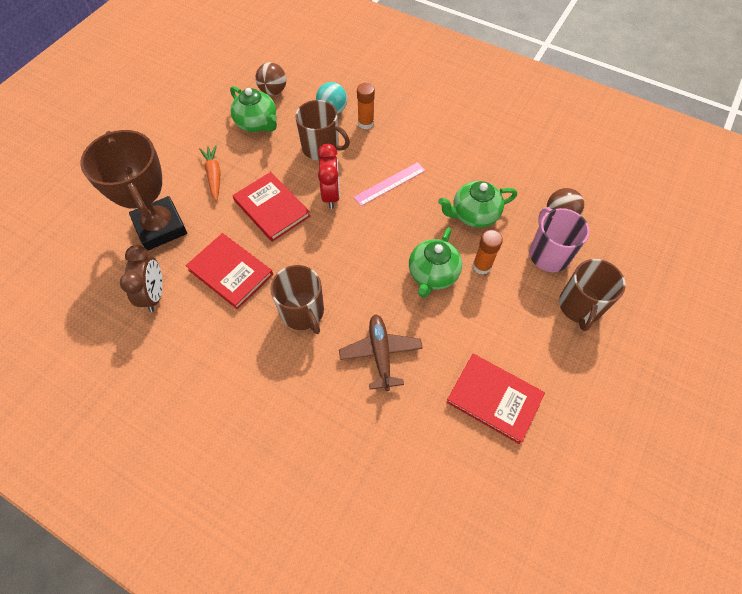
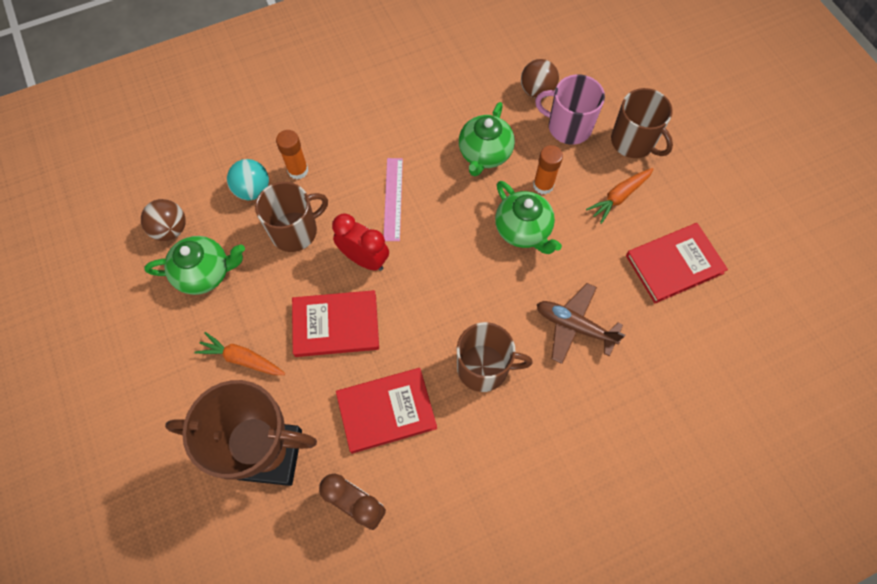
camera: 55 degrees left, 5 degrees up
(519, 323) = (619, 197): none -> orange carrot

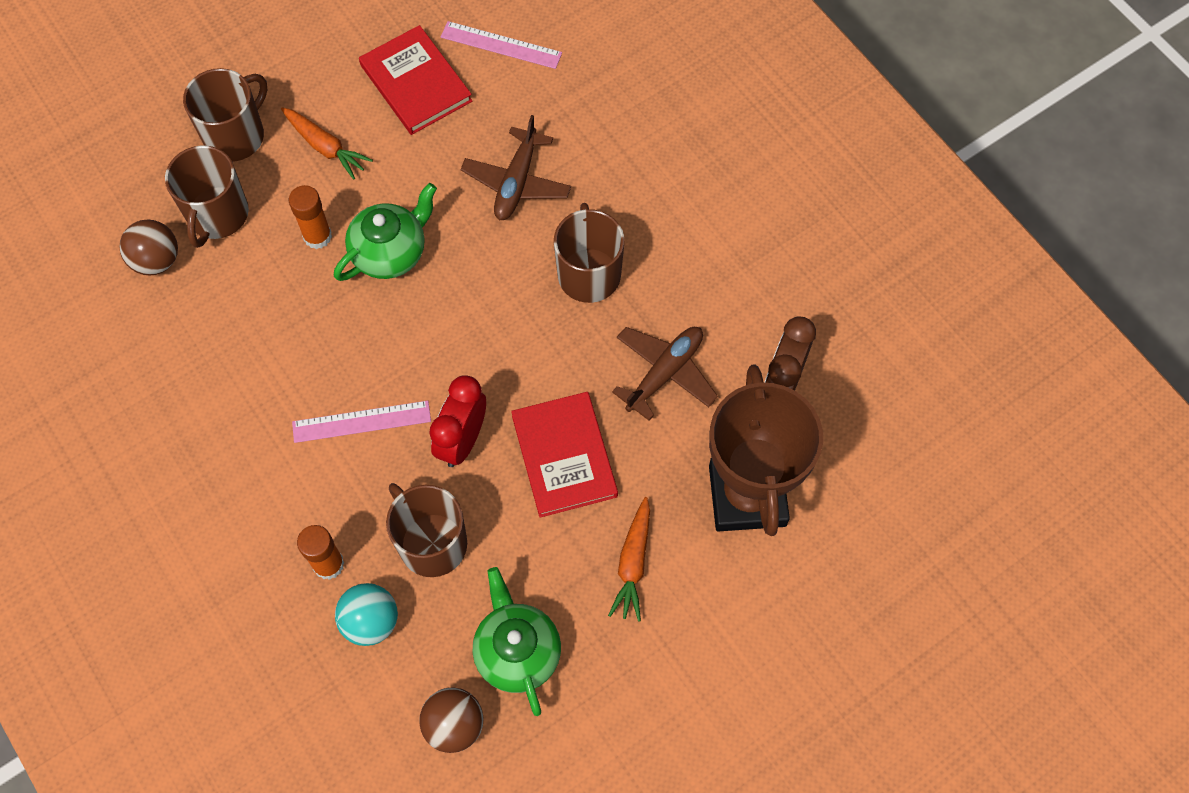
camera: 100 degrees left, 0 degrees up
(386, 410) = (664, 373): red book -> brown plane
(484, 154) = (273, 314): green teapot -> none
(568, 127) = (217, 215): pink mug -> brown mug
(710, 333) = (501, 45): none -> pink ruler

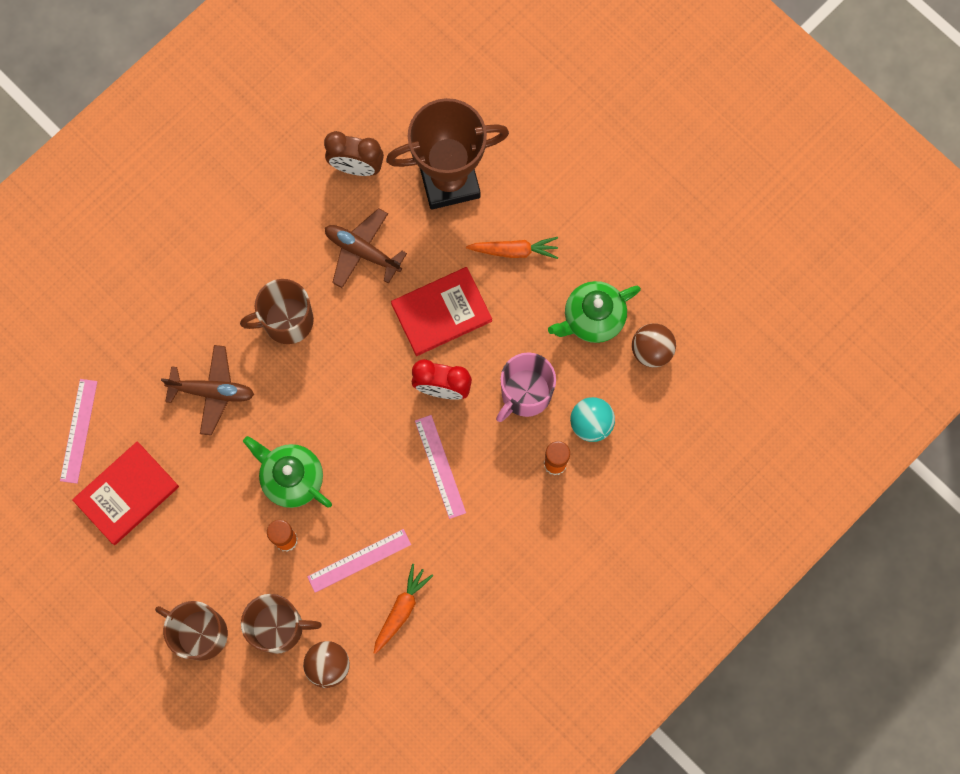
camera: 100 degrees left, 10 degrees up
(270, 311) = (359, 560): none -> pink ruler
(325, 147) = (200, 554): orange carrot -> orange carrot (401, 610)
(431, 543) = (525, 393): brown mug -> pink mug

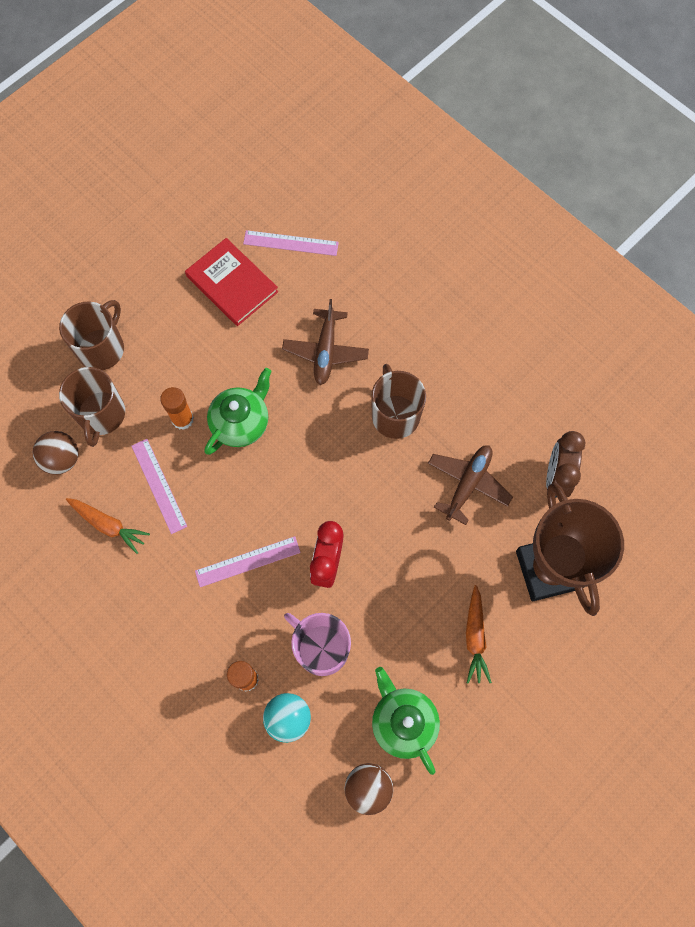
camera: 90 degrees right, 5 degrees down
(441, 312) = (406, 562): red book -> none

